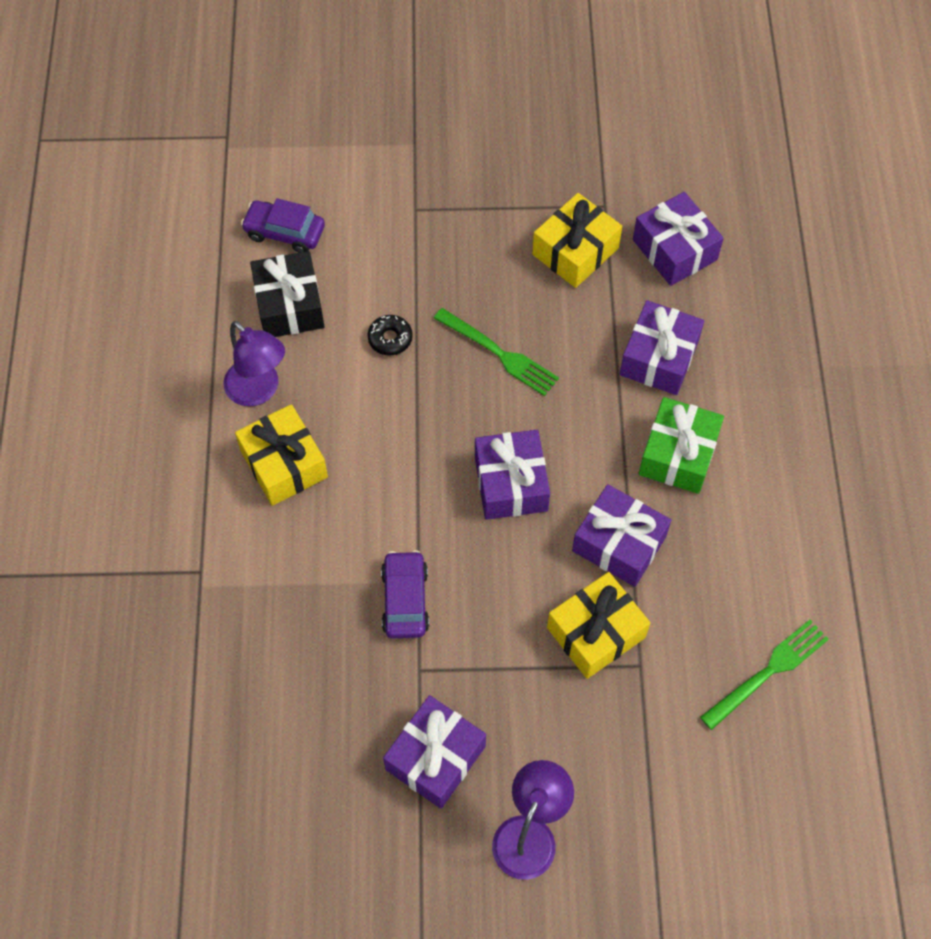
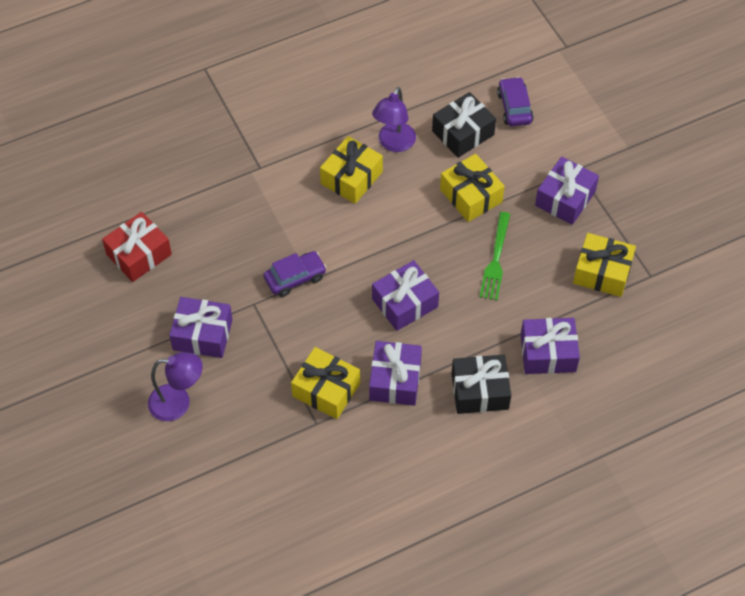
camera: 65 degrees right, 5 degrees down
(256, 794) = (139, 254): none -> red gift
(390, 338) = (471, 195): black donut -> yellow gift
(674, 250) = (641, 331): purple gift -> purple gift (565, 198)
(678, 454) = (480, 391): green gift -> black gift
(768, 671) = (350, 500): green fork -> none

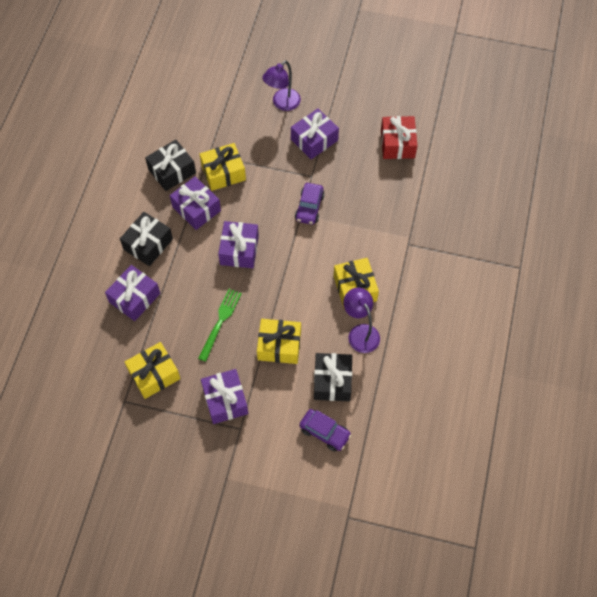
camera: 130 degrees right, 5 degrees up
(371, 443) = (172, 171): none -> black gift
(496, 260) = (220, 321): green fork -> green fork turned 60 degrees clockwise

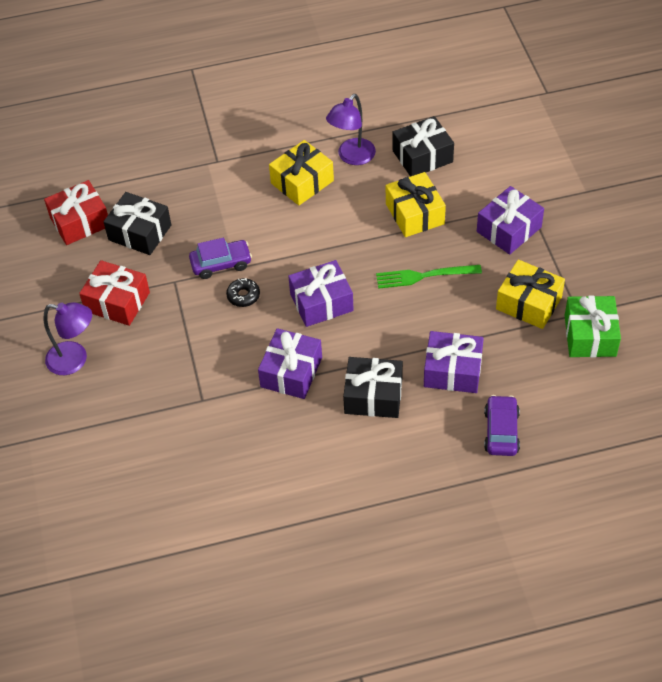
camera: 115 degrees left, 10 degrees down
(102, 397) = (590, 335): none -> green gift
(172, 171) = (251, 427): black gift -> black gift (140, 232)
(223, 173) = (221, 370): yellow gift -> none
(274, 209) = (243, 296): none -> black donut
(314, 140) = (117, 302): purple gift -> red gift
(325, 432) = (480, 140): purple car -> purple car (501, 431)

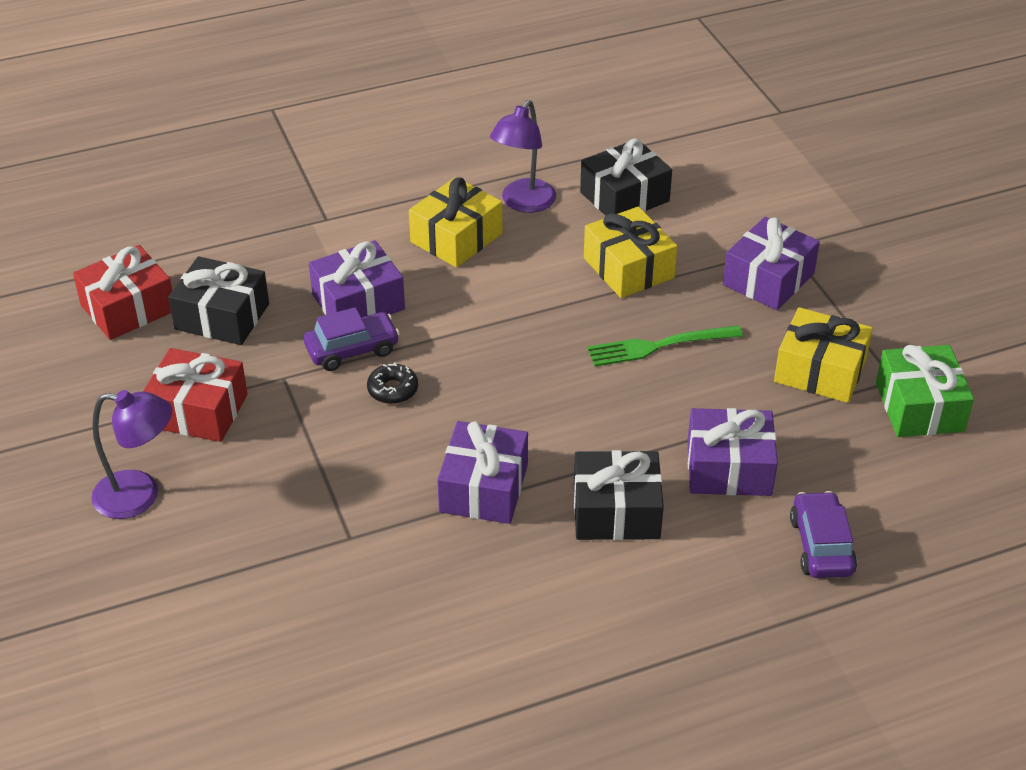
camera: 10 degrees left, 10 degrees down
(321, 302) = (513, 390): purple gift -> purple gift (358, 302)

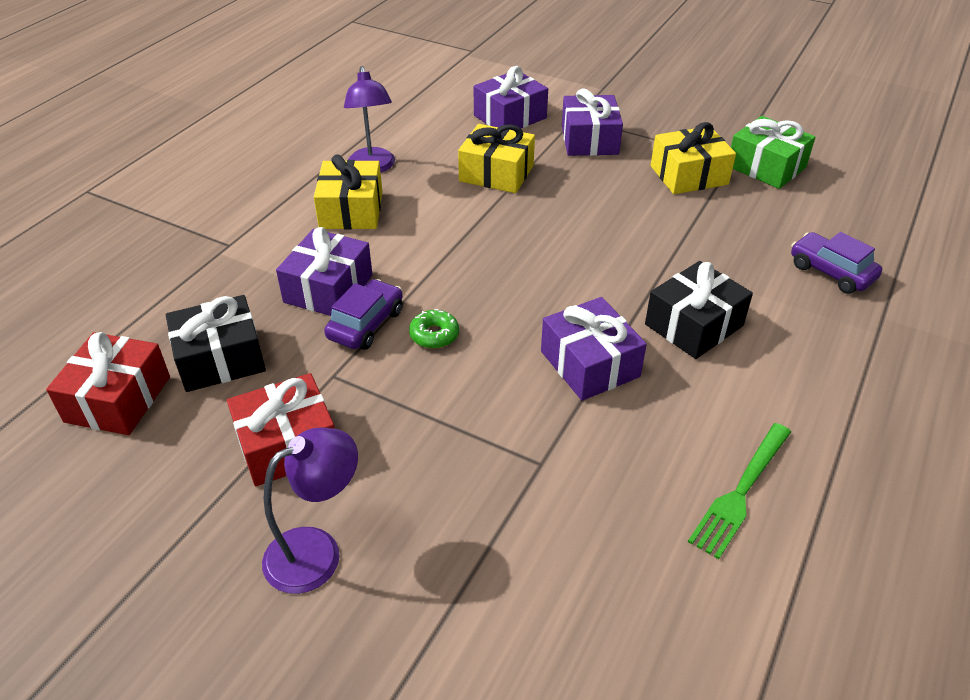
camera: 40 degrees left, 0 degrees up
(393, 390) = (434, 335): black donut -> green donut
(624, 197) = (437, 134): black gift -> none
(658, 346) = (578, 209): green fork -> green fork (740, 493)
(729, 468) = (719, 258): purple gift -> purple gift (510, 117)

